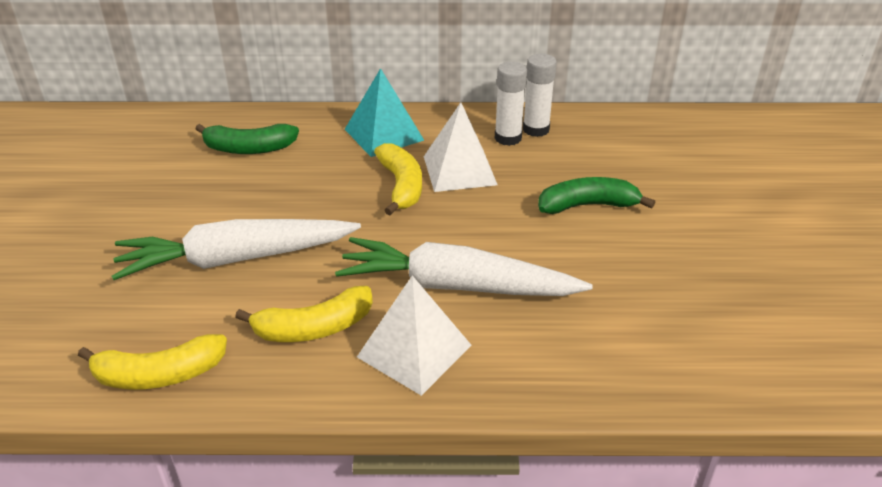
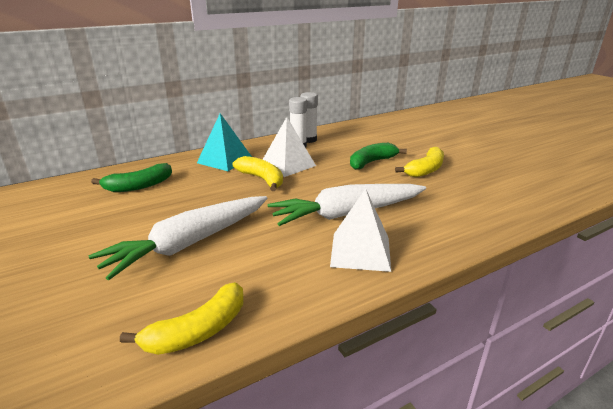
camera: 30 degrees left, 10 degrees down
(314, 328) = (285, 261): yellow banana -> yellow banana (425, 170)

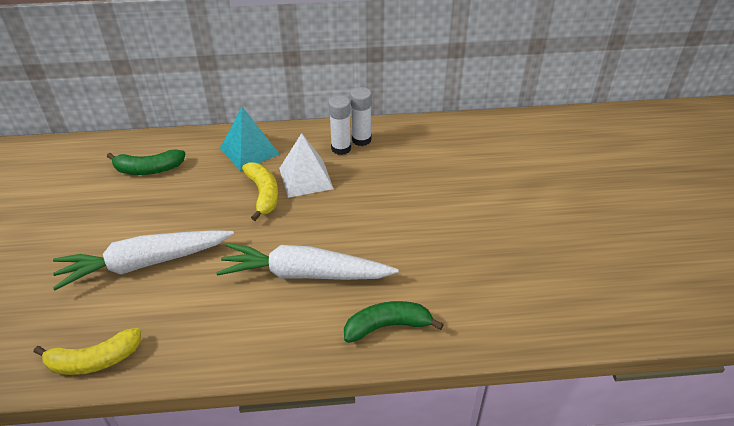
camera: 25 degrees right, 15 degrees up
(360, 251) = (275, 327): white pyramid -> none
(371, 162) = (398, 202): green banana -> green banana (387, 326)
(425, 170) = (447, 233): yellow banana -> none

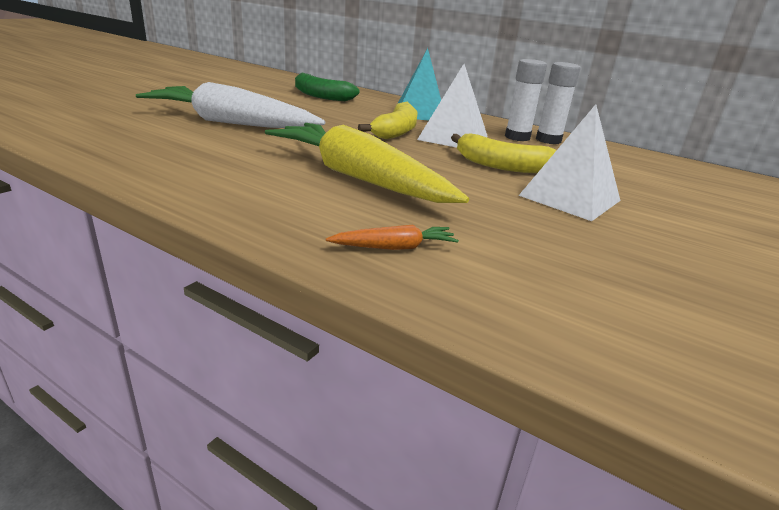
camera: 35 degrees right, 15 degrees down
(94, 360) = (90, 142): yellow banana -> yellow banana (501, 166)
(305, 274) = (358, 178): white carrot -> yellow carrot
(387, 326) = (394, 247): green banana -> orange carrot
(424, 213) = (569, 198): none -> white pyramid

